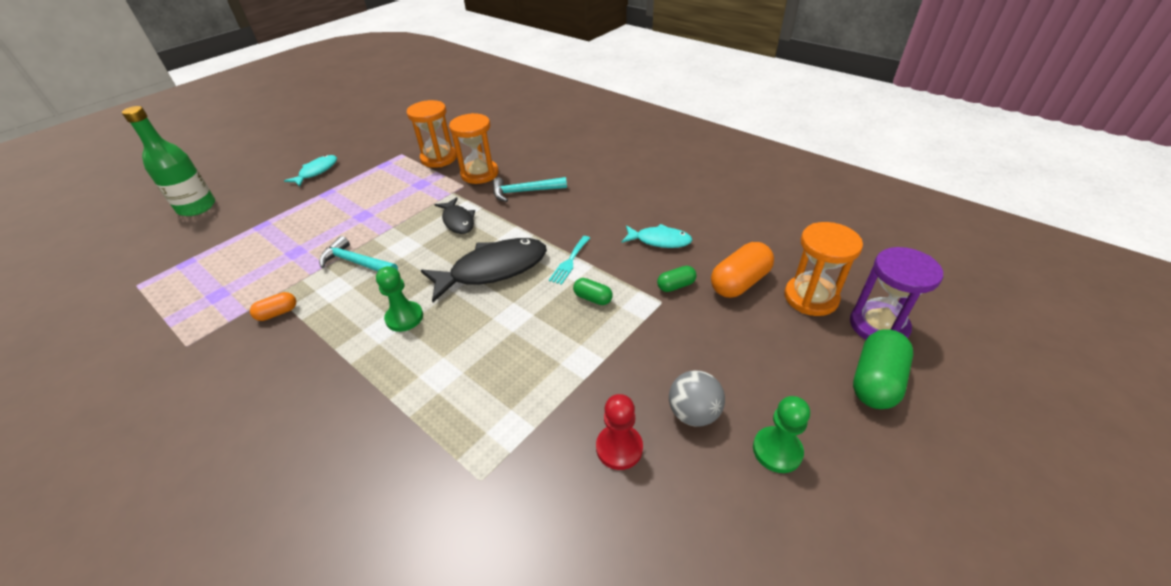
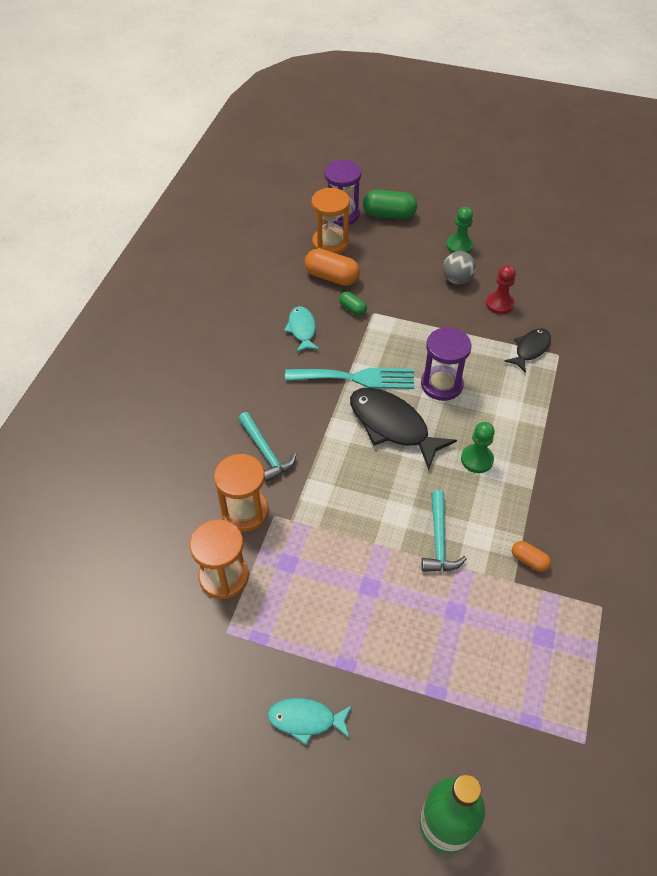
camera: 115 degrees left, 10 degrees up
(458, 221) = (339, 487): black fish -> black fish (530, 349)
(517, 325) = (441, 384): none -> purple hourglass
(569, 262) = (356, 378): turquoise fork -> turquoise fork, size x1.95
(593, 298) = (390, 350): green capsule -> none

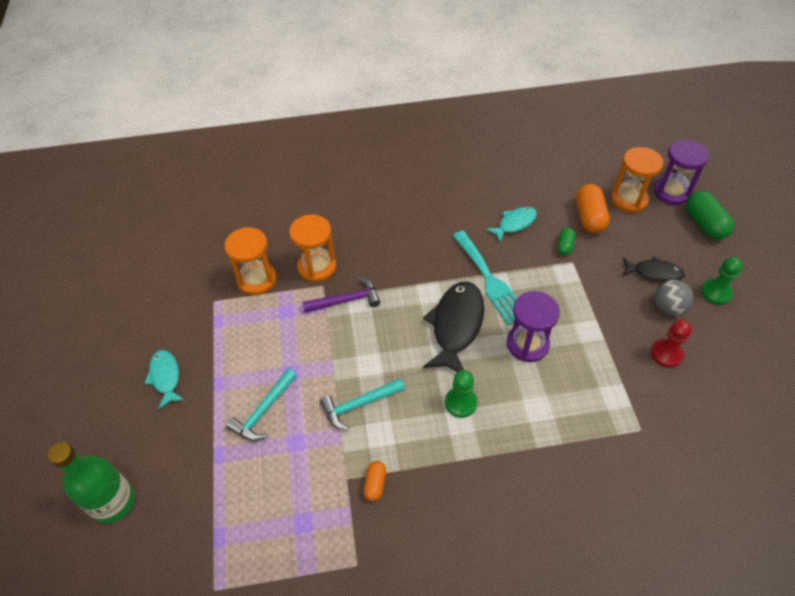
camera: 65 degrees right, 0 degrees up
(265, 452) = (377, 255): turquoise hammer -> turquoise hammer (264, 411)
(307, 502) = (346, 300): none -> purple hammer
(530, 349) = (627, 401): black fish -> black fish (654, 273)

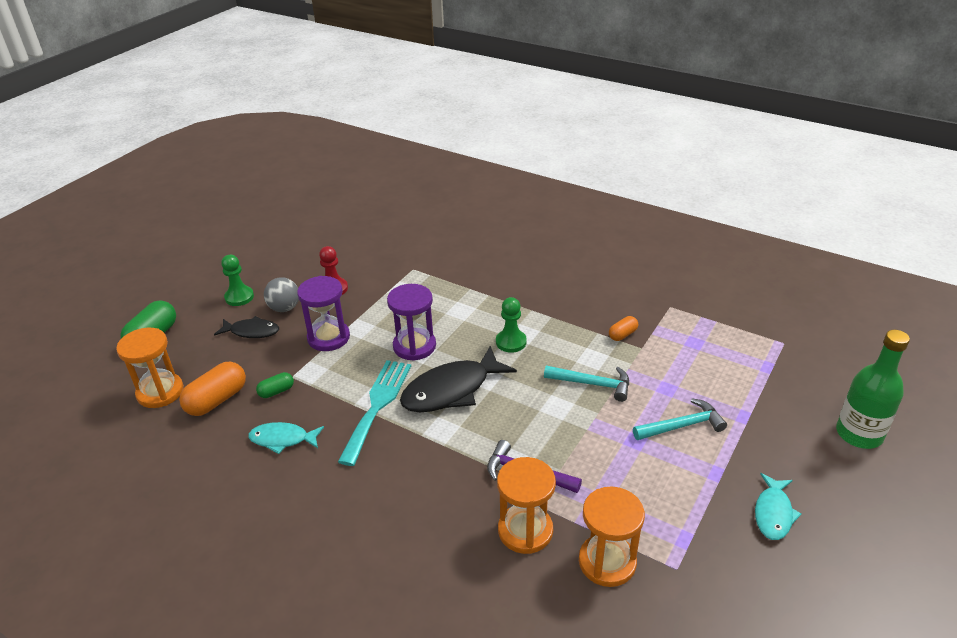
camera: 140 degrees left, 15 degrees down
(654, 273) = (252, 331): black fish -> black fish turned 135 degrees clockwise
(671, 192) = (120, 374): purple hourglass -> purple hourglass (328, 337)

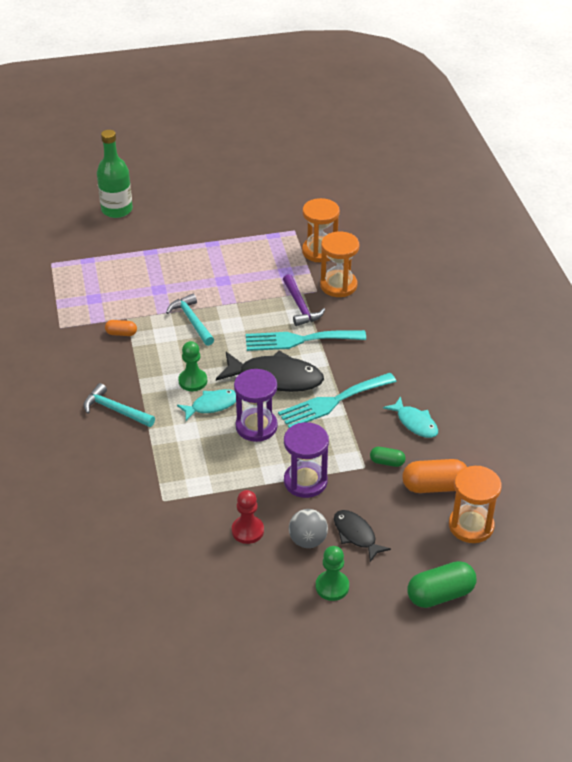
camera: 135 degrees left, 5 degrees up
(479, 437) = (299, 340): none -> turquoise fork
(682, 426) = (187, 270): turquoise hammer -> turquoise hammer (115, 410)
(773, 513) = (218, 216): turquoise fish -> turquoise fish (212, 405)

